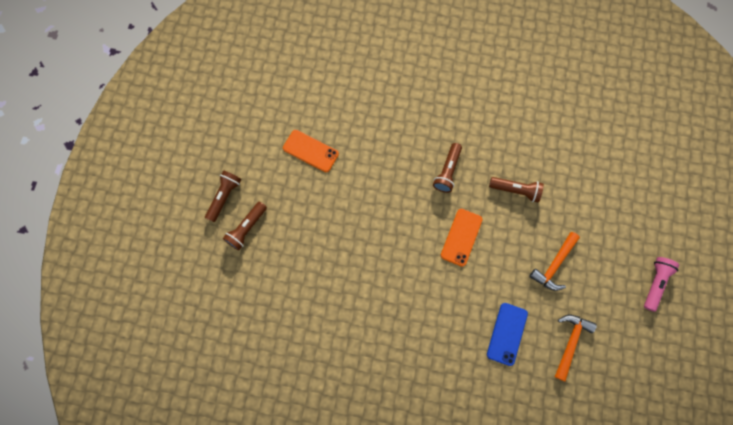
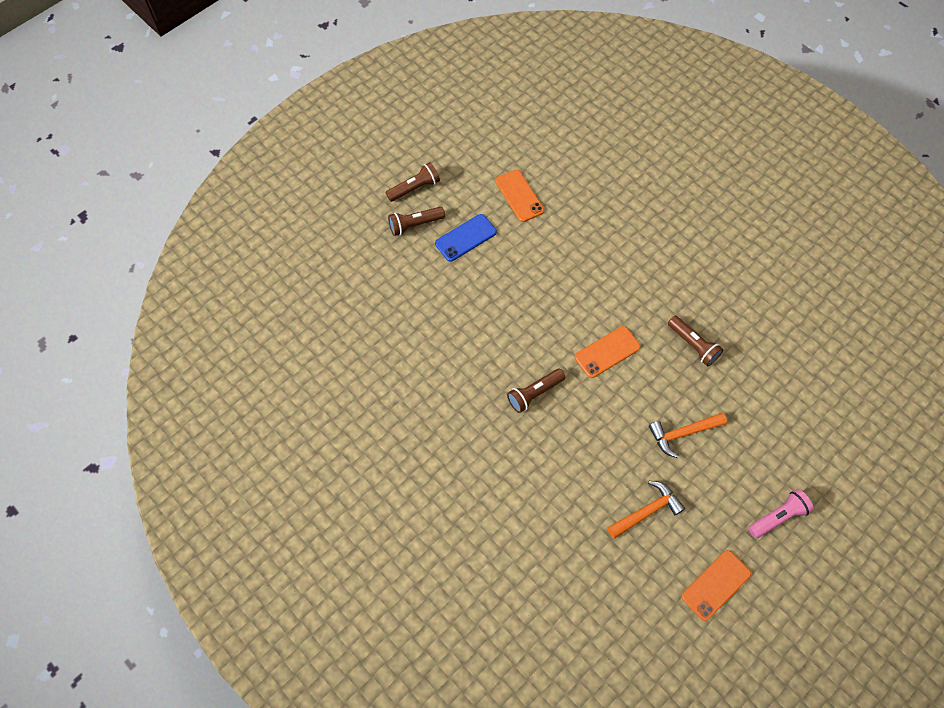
camera: 35 degrees right, 10 degrees down
(447, 171) = (636, 288): brown flashlight -> brown flashlight (534, 393)
(507, 334) = (588, 462): blue phone -> blue phone (466, 238)
(649, 363) = (716, 585): none -> orange phone

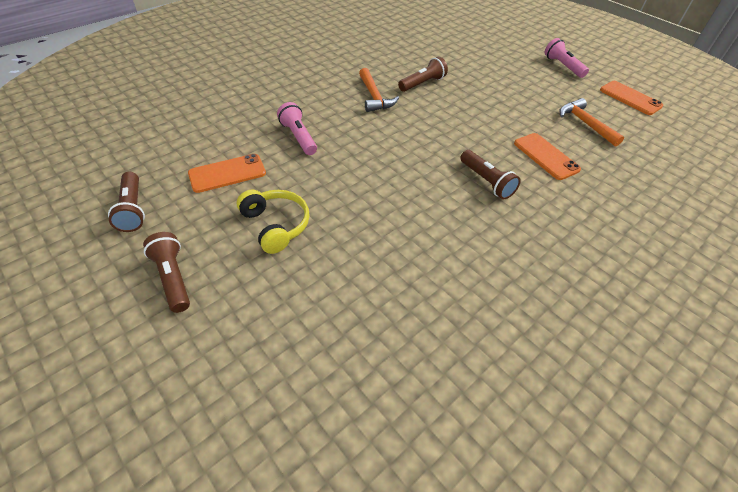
camera: 90 degrees left, 15 degrees down
(415, 224) = (239, 280): brown flashlight -> brown flashlight (133, 209)
(466, 238) = (276, 225): blue phone -> yellow headphones
(575, 239) = (298, 137): none -> pink flashlight
(607, 352) = (433, 129): orange phone -> orange phone (546, 156)
(683, 433) = (507, 98): orange hammer -> orange hammer (374, 97)

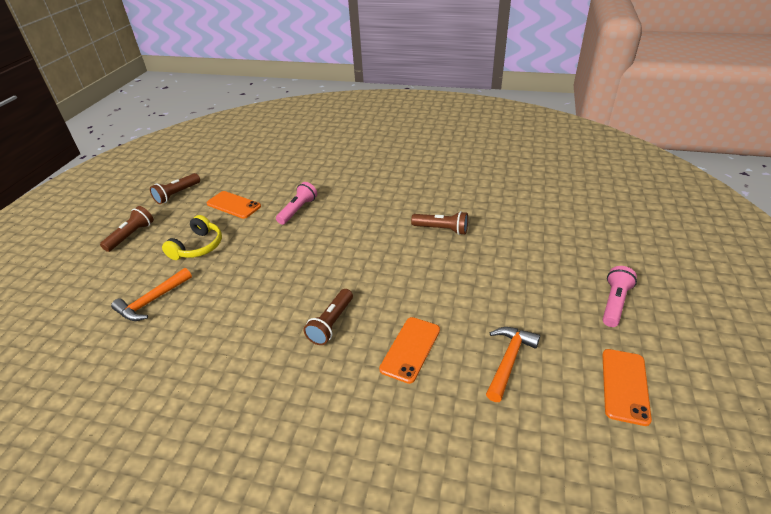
camera: 60 degrees right, 10 degrees down
(374, 97) = (388, 216): orange hammer -> orange hammer (152, 301)

